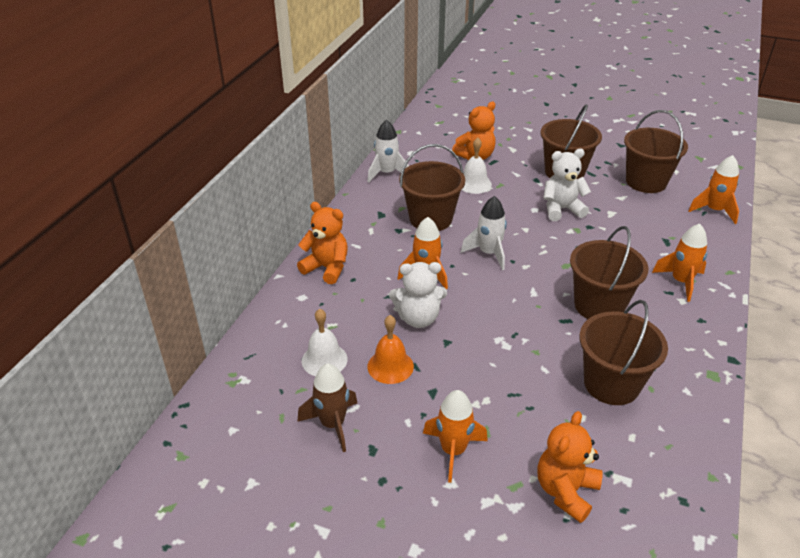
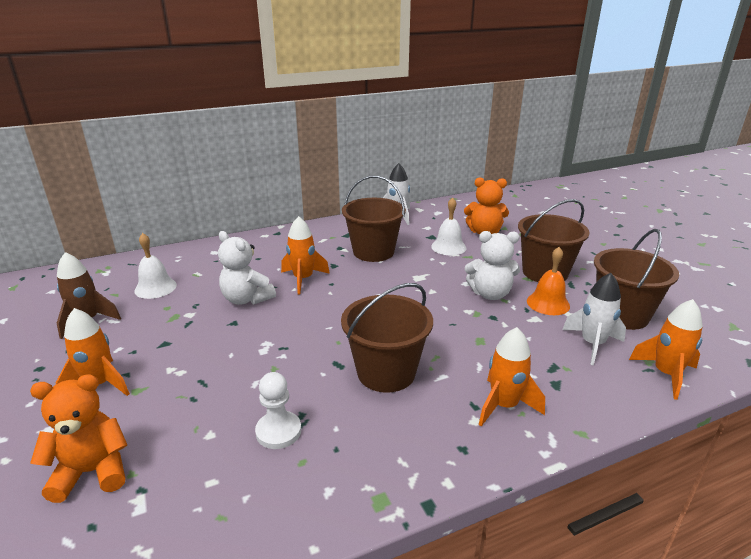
camera: 45 degrees right, 10 degrees down
(327, 268) = (257, 245): orange teddy bear -> none
(390, 366) = (176, 313): orange bell -> orange bell (548, 303)
(488, 253) = (371, 290): white rocket -> white rocket (592, 344)
(561, 209) = (490, 294): white teddy bear -> white teddy bear turned 150 degrees clockwise
(611, 384) = (278, 431): brown bucket -> white pawn

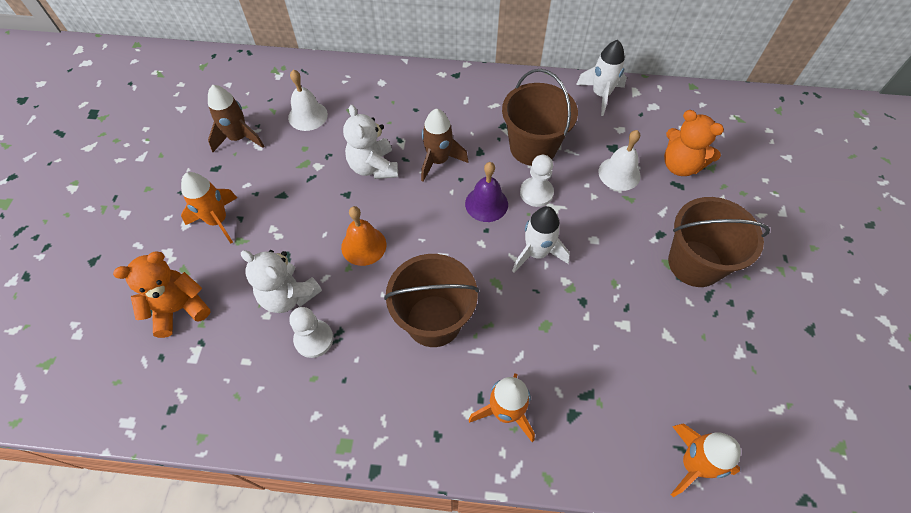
camera: 30 degrees right, 30 degrees up
(92, 472) = (179, 309): orange teddy bear -> orange teddy bear turned 45 degrees counterclockwise
(303, 279) = (438, 161): orange rocket -> brown rocket
(365, 290) = (486, 204): none -> purple bell
(399, 273) = (536, 193): none -> white pawn
(490, 294) = (606, 268): white teddy bear -> white teddy bear (289, 295)
(548, 303) = (657, 310): orange bell -> orange bell (363, 246)
(592, 344) = (652, 388): white rocket -> white rocket (536, 253)
(621, 315) = (724, 366): brown bucket -> none

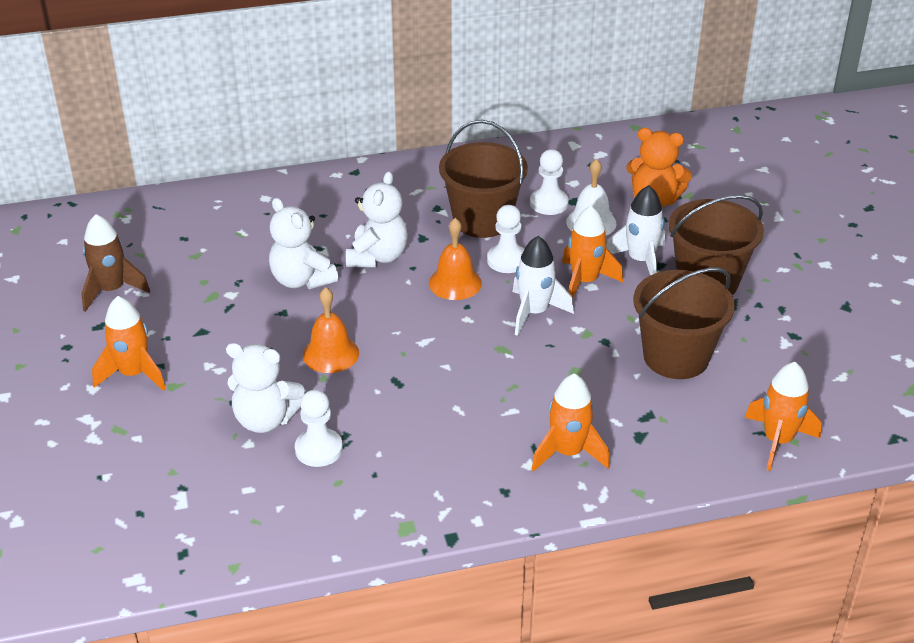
camera: 20 degrees left, 20 degrees down
(179, 309) = (135, 465): orange teddy bear -> none
(308, 116) = (189, 249): white bell -> none
(434, 320) = (449, 398): brown bucket -> brown bucket (676, 357)
(438, 161) = (377, 257): brown rocket -> white teddy bear
(486, 204) = (455, 283): purple bell -> orange bell
(590, 233) = (584, 282): none -> orange rocket
(592, 145) = (549, 203): none -> white pawn
(600, 95) = (536, 156): white rocket -> white rocket (640, 261)

